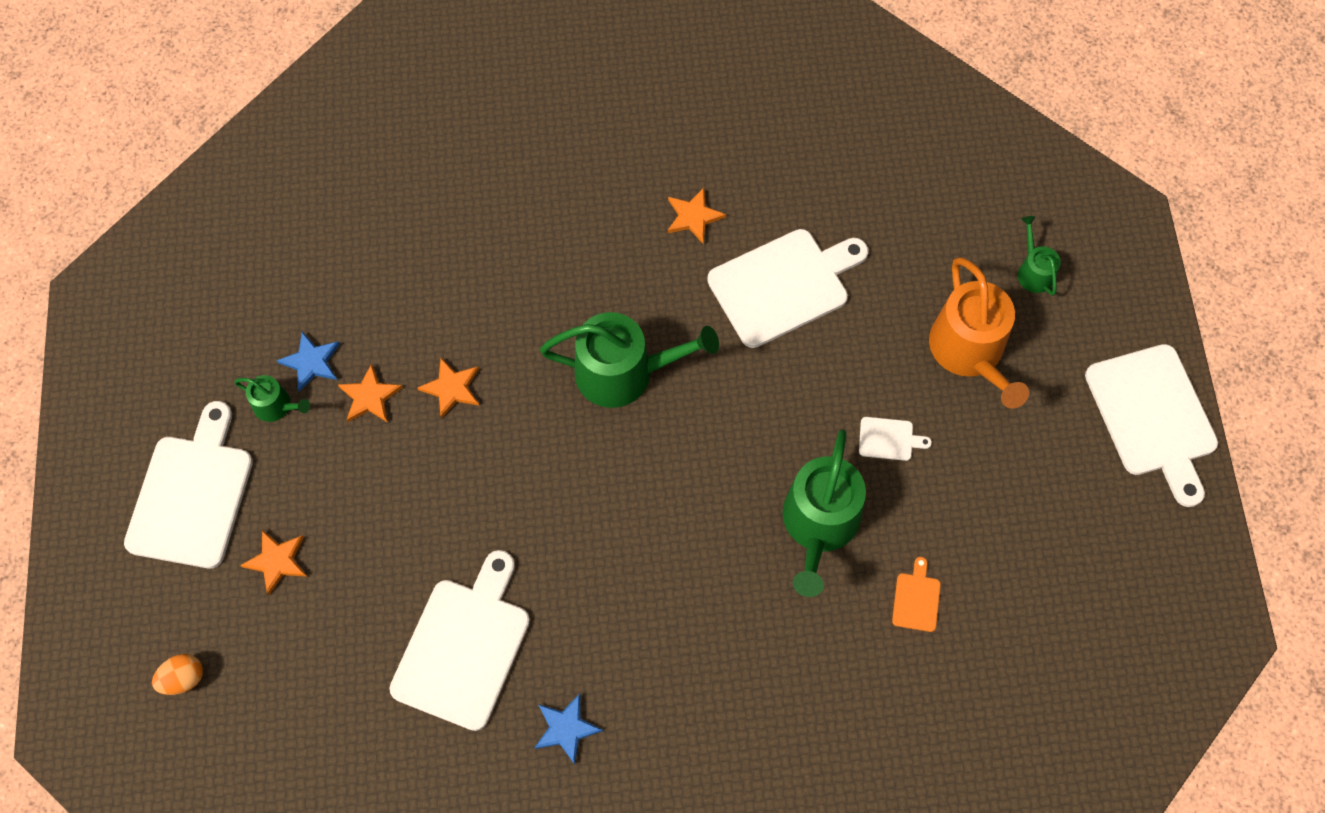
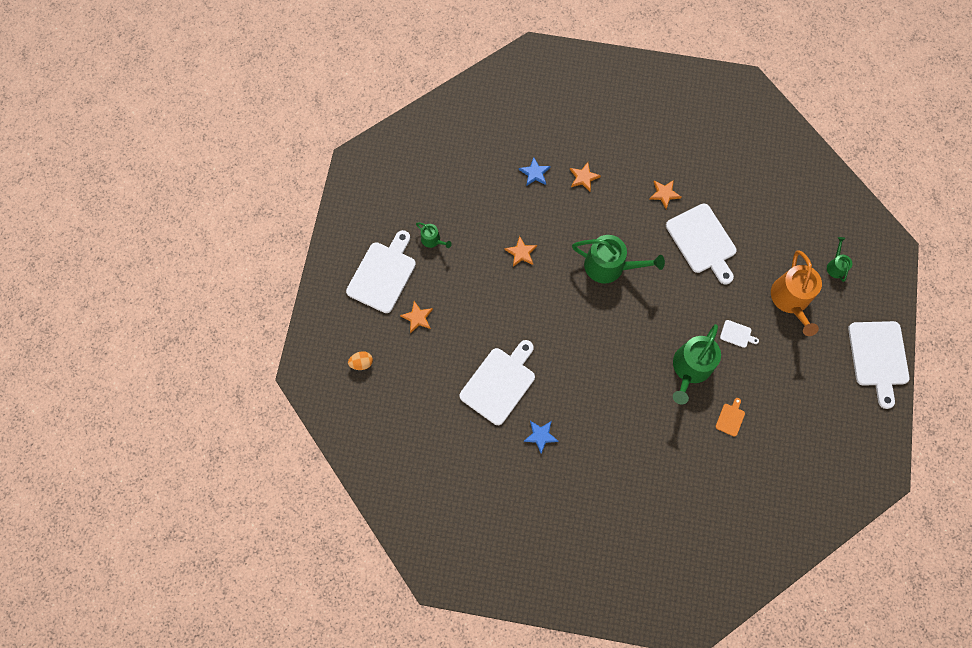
camera: 15 degrees right, 5 degrees up
(311, 362) = (454, 222): blue star -> blue star (535, 173)
(370, 397) = (479, 247): orange star -> orange star (583, 177)
(783, 286) = (702, 241): white cutting board -> white cutting board turned 75 degrees clockwise

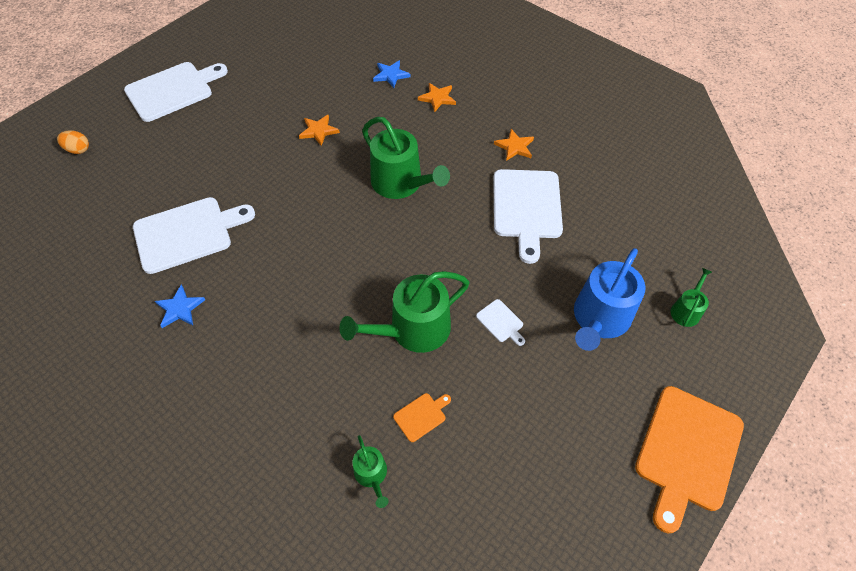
camera: 30 degrees right, 15 degrees down
(417, 317) = (167, 138): orange star -> none
(432, 240) = (244, 84): green watering can -> green watering can (372, 475)
(791, 300) = (599, 319): orange watering can -> blue watering can
(878, 357) = (687, 452): white cutting board -> orange cutting board

